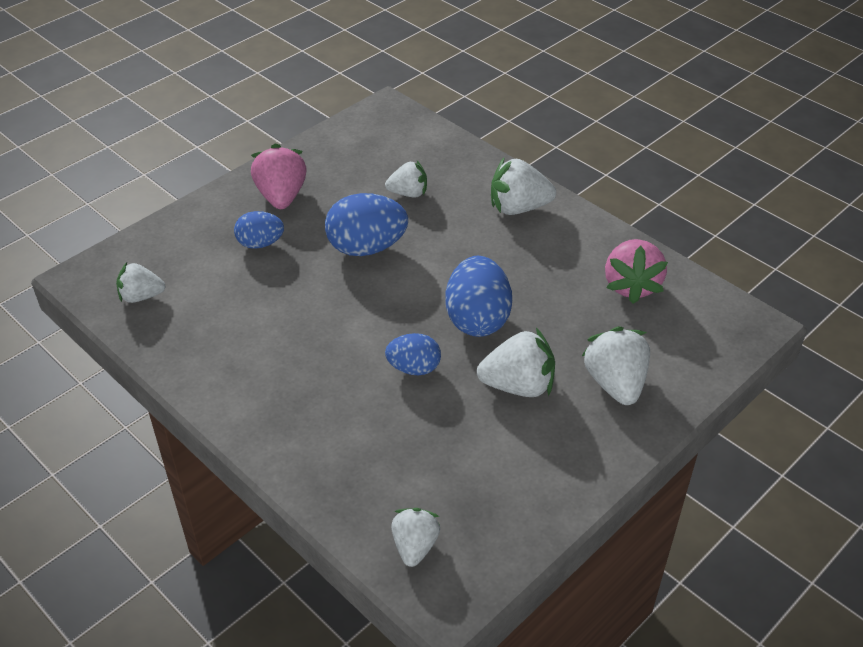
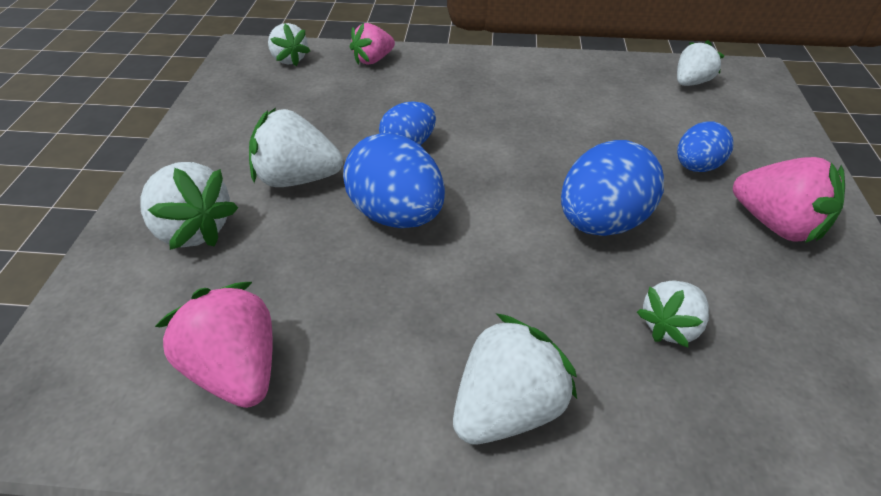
camera: 140 degrees right, 0 degrees up
(339, 489) = (373, 60): none -> pink strawberry
(518, 385) = (297, 179): white strawberry -> white strawberry turned 45 degrees clockwise

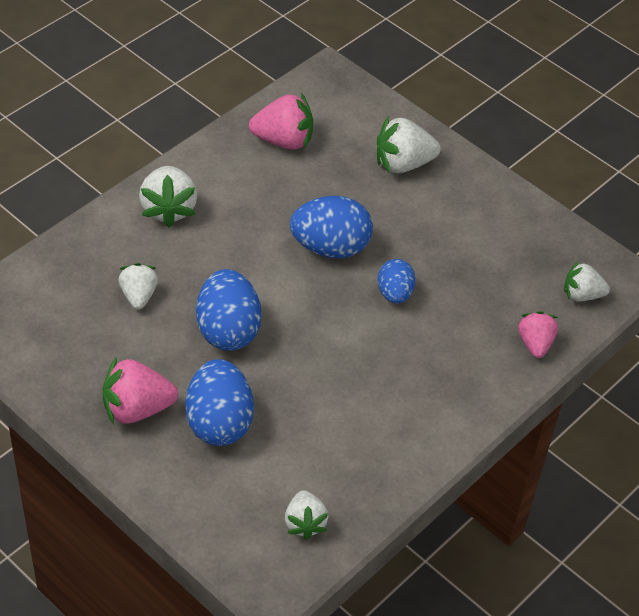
camera: 125 degrees right, 5 degrees up
(297, 179) = (410, 224): white strawberry -> none
(696, 167) = (219, 422): blue egg -> blue egg, size x1.66

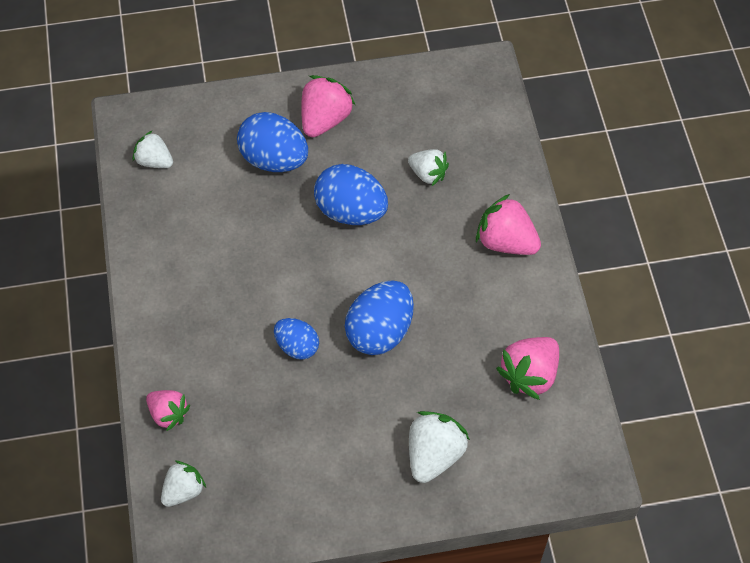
camera: 130 degrees right, 10 degrees up
(168, 209) = (506, 242): white strawberry -> pink strawberry

